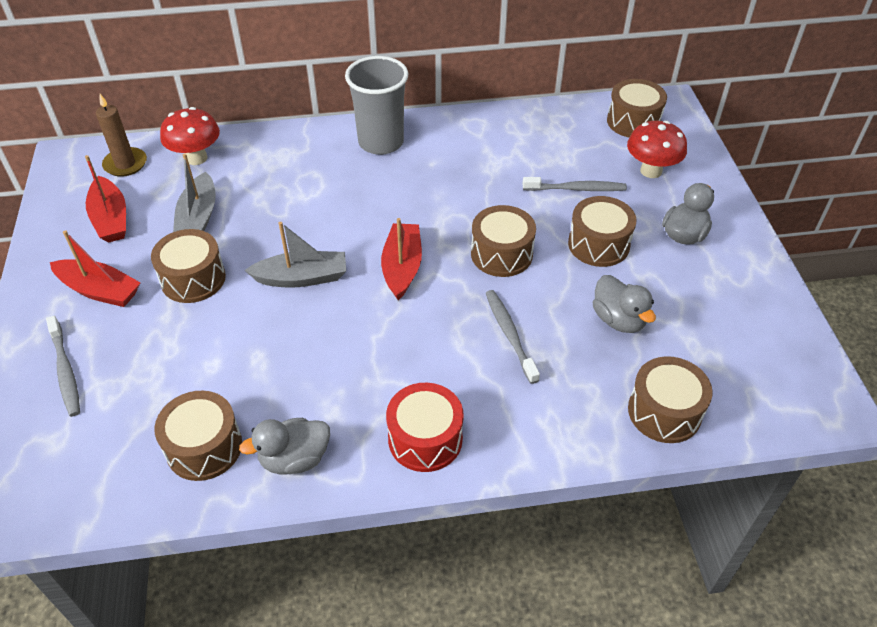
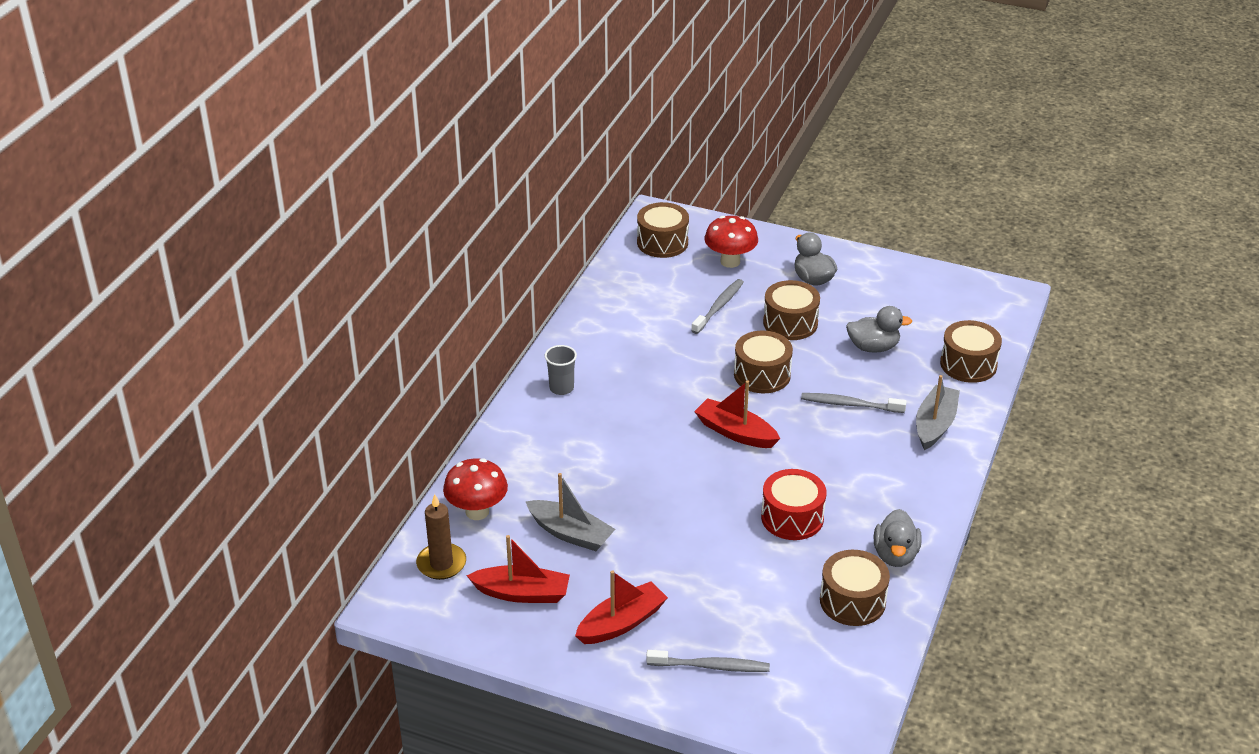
camera: 60 degrees left, 10 degrees down
(193, 279) = (653, 558): brown drum -> none
(302, 277) = (703, 492): grey boat -> grey boat (935, 424)
(381, 142) = (561, 388): grey cup -> grey cup, size x0.51
(425, 439) = (919, 483): red drum -> red drum (792, 518)

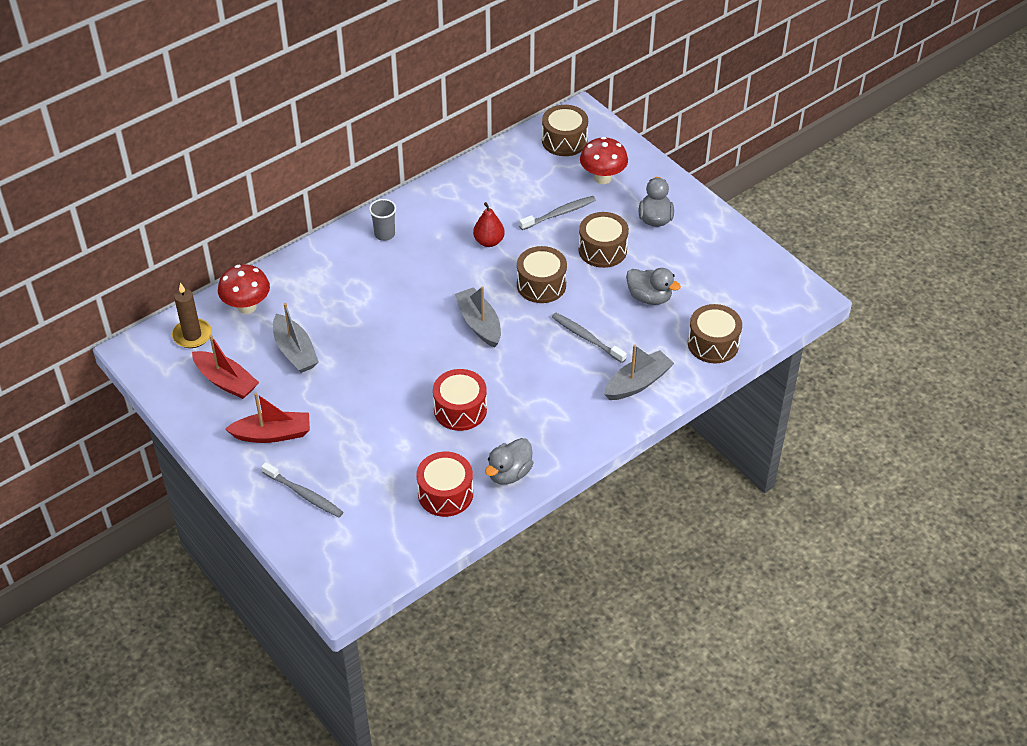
camera: 30 degrees right, 10 degrees up
(674, 356) = (489, 241): none -> red pear
(735, 432) = (479, 323): red boat -> grey boat
(852, 601) = (445, 494): brown drum -> red drum

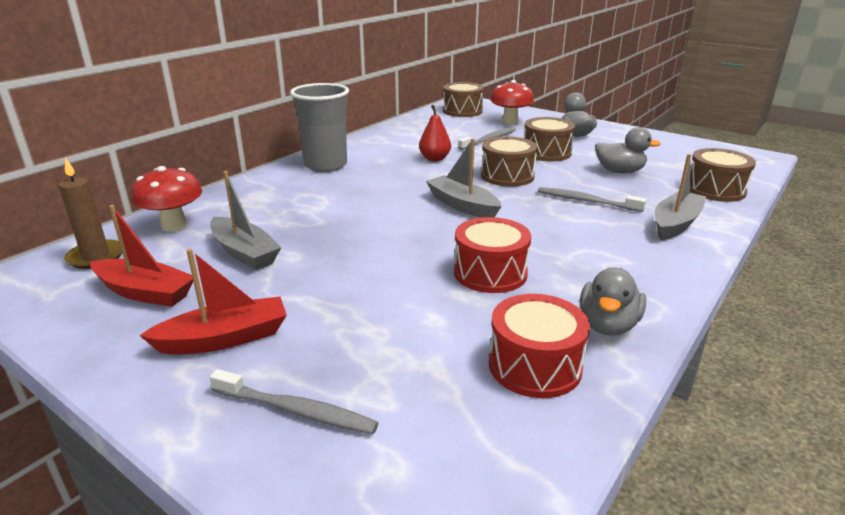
camera: 15 degrees left, 20 degrees down
(384, 234) = (326, 165): grey cup -> grey cup, size x1.95

